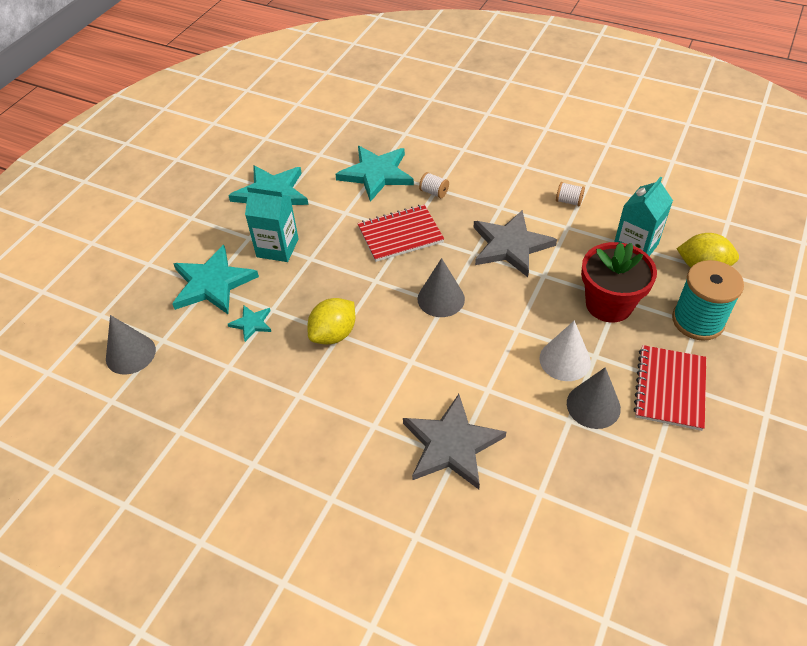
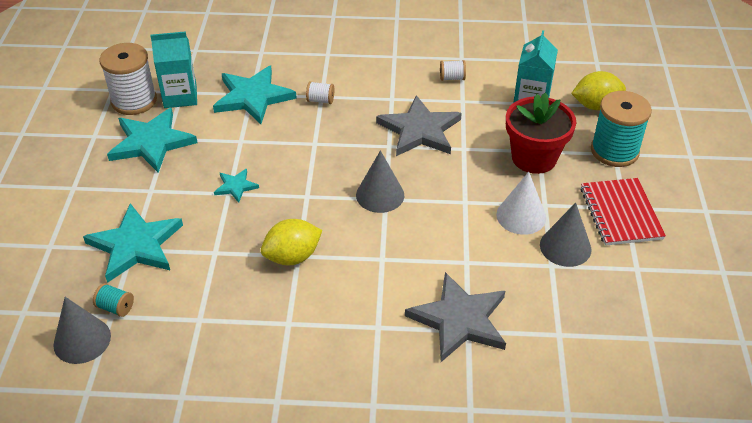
camera: 25 degrees left, 5 degrees down
(170, 334) = (115, 307): none -> turquoise spool
(251, 323) = (201, 271): turquoise star -> turquoise star (235, 186)
(276, 152) = (134, 101): none -> white spool
(277, 248) = (187, 192): turquoise carton -> turquoise carton (180, 96)
(334, 334) = (292, 257): yellow lemon -> yellow lemon turned 45 degrees clockwise
(400, 235) = (308, 147): red notebook -> none

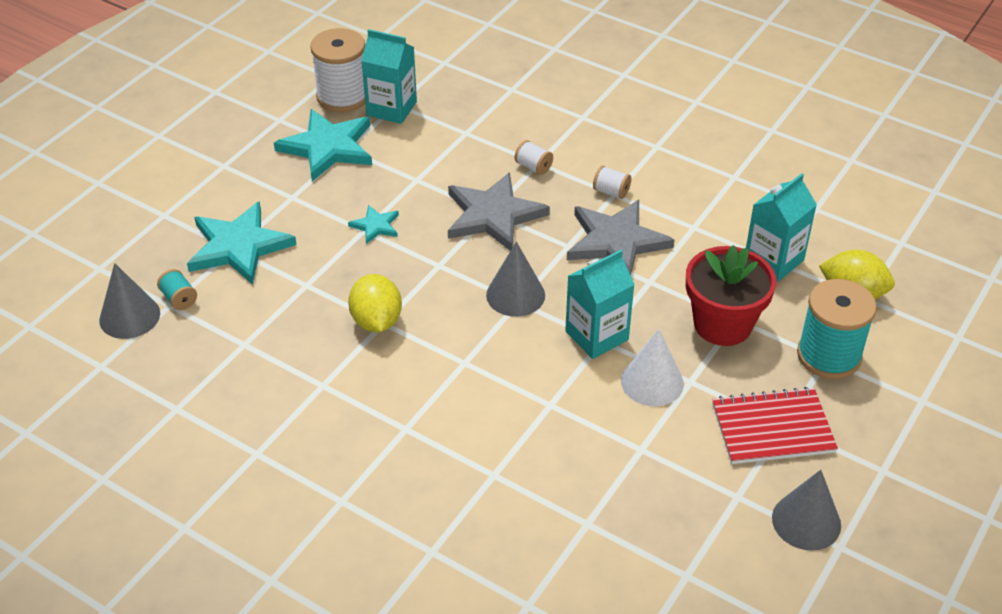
camera: 30 degrees right, 0 degrees up
(253, 97) = (465, 136): turquoise star -> none
(292, 257) = (376, 321): yellow lemon -> yellow lemon turned 75 degrees clockwise
(452, 78) = (703, 196): white spool -> white spool (611, 191)
(459, 200) = (596, 336): none -> turquoise carton
(459, 319) = (494, 459): grey star -> grey star (493, 215)
(565, 247) = (674, 436): grey cone -> grey cone (806, 521)
(620, 213) = (772, 428): red notebook -> red notebook turned 60 degrees clockwise

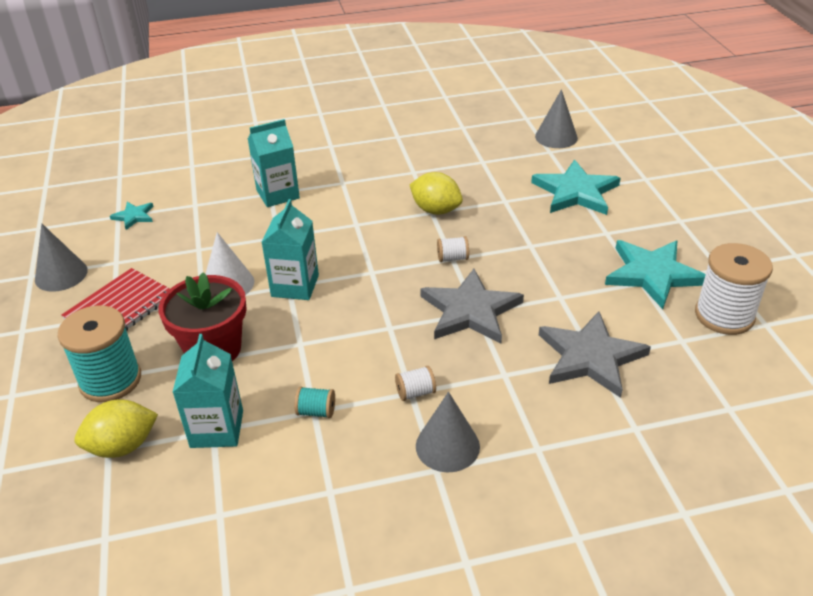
camera: 135 degrees right, 5 degrees down
(179, 299) = (551, 156): turquoise spool -> turquoise spool (316, 411)
(375, 226) = (528, 252): turquoise star -> turquoise star (134, 216)
(391, 108) = (677, 333): turquoise carton -> turquoise carton (277, 194)
(515, 295) = (379, 274): grey cone -> grey cone (447, 446)
(533, 167) = (502, 368): white spool -> white spool (452, 258)
(616, 241) = (359, 354): grey star -> grey star (590, 357)

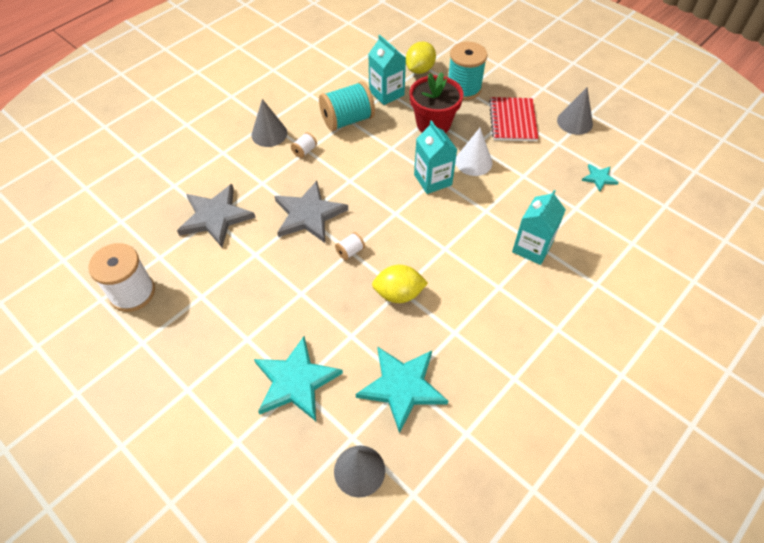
camera: 145 degrees right, 15 degrees up
(316, 411) = (347, 120): turquoise spool -> turquoise spool, size x2.24
(653, 274) = (194, 309): turquoise star -> turquoise star (402, 387)

